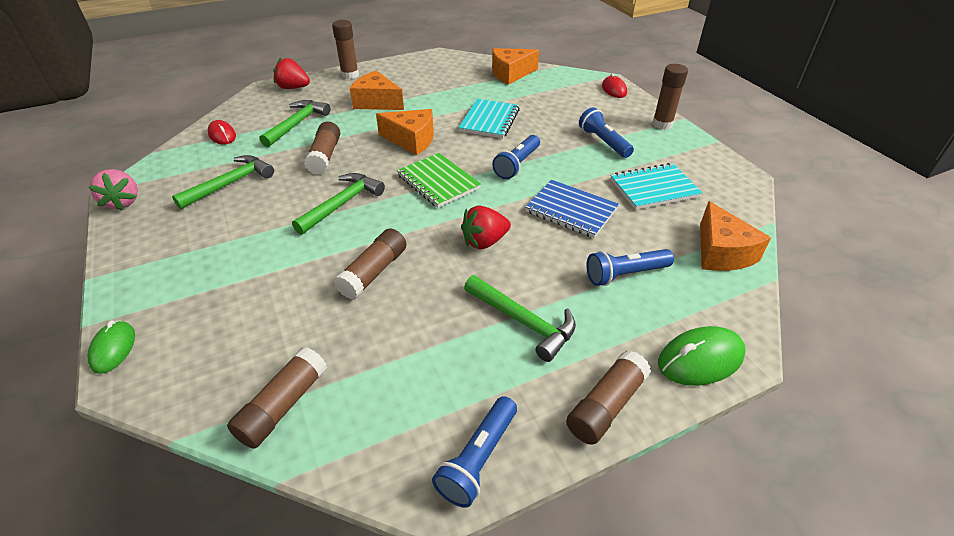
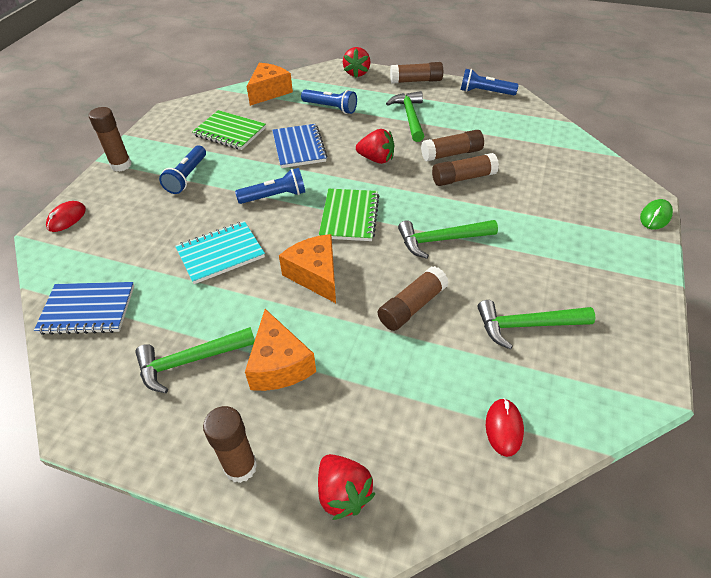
camera: 135 degrees left, 5 degrees up
(123, 202) = (649, 367): pink strawberry -> none
(283, 406) = (559, 143): brown glue stick -> brown glue stick (451, 154)
(297, 124) = (401, 386): green hammer -> green hammer (190, 361)
(478, 459) = (485, 92): blue flashlight -> blue flashlight turned 150 degrees counterclockwise
(511, 74) = (87, 310): orange cheese -> blue notebook
(654, 188) = (230, 132): turquoise notebook -> green notebook
(700, 359) = (357, 73): green mouse -> red strawberry

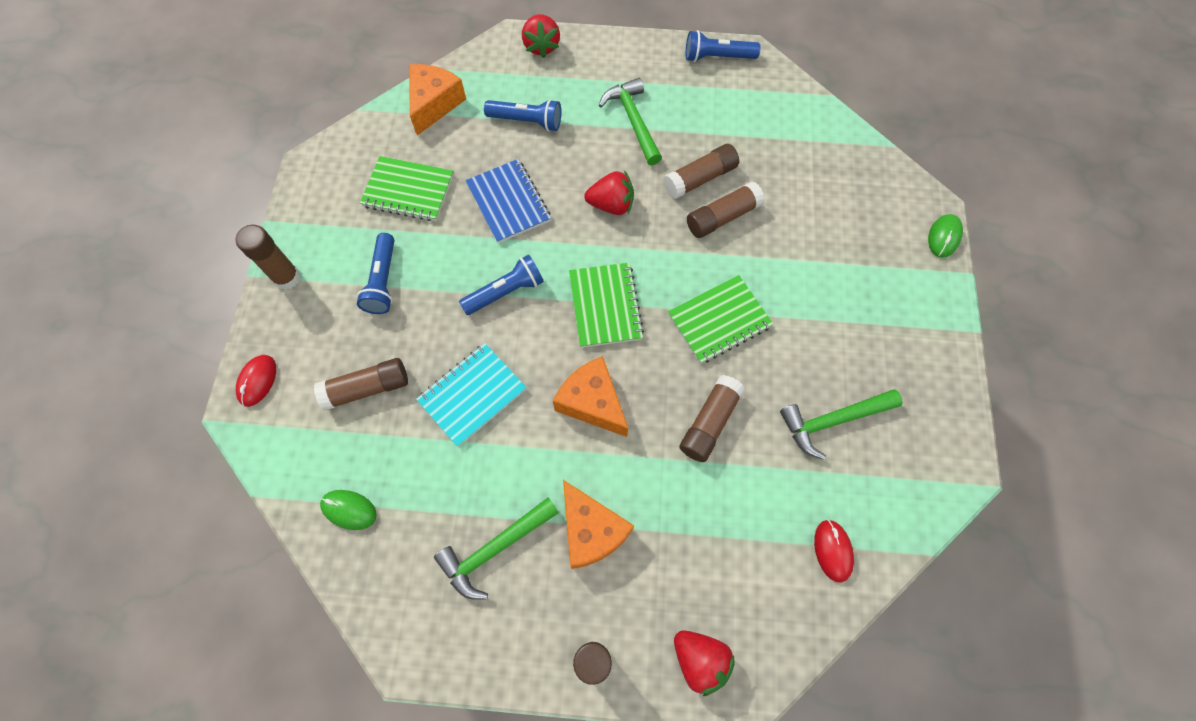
camera: 15 degrees left, 20 degrees up
(87, 310) = (349, 510): blue notebook -> green mouse
(416, 81) = (624, 49): brown glue stick -> brown glue stick (367, 388)
(441, 240) = (719, 321): green hammer -> green notebook

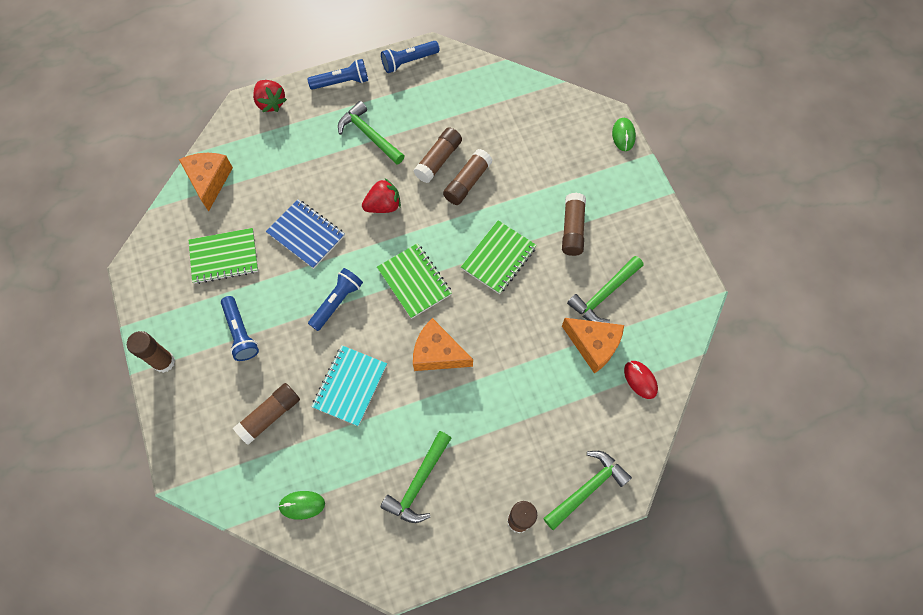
camera: 25 degrees left, 0 degrees up
(257, 381) = (183, 447): red mouse -> none
(526, 121) = (289, 167): blue flashlight -> blue flashlight (341, 82)
(591, 530) = (478, 440): orange cheese -> orange cheese (593, 345)
(700, 659) = (587, 488): red strawberry -> green hammer
(709, 422) = (524, 331): brown glue stick -> brown glue stick (572, 229)

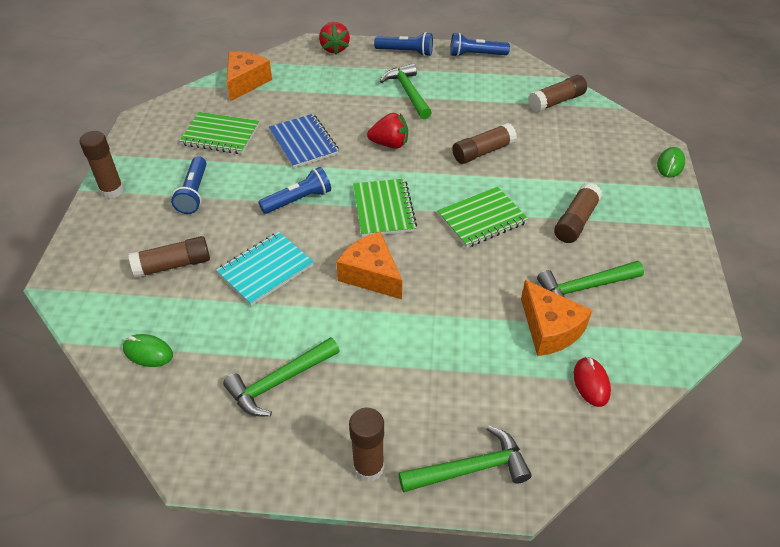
camera: 25 degrees right, 20 degrees down
(438, 160) = (463, 127): brown glue stick -> brown glue stick (556, 101)

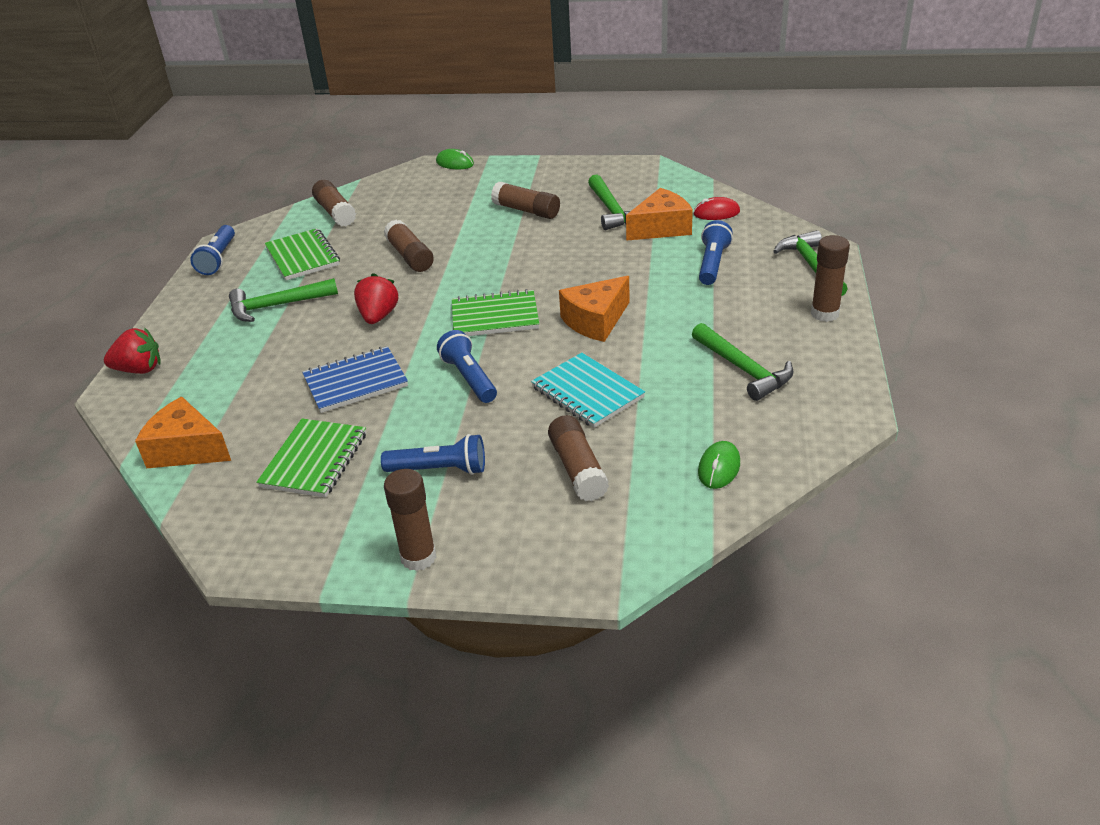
camera: 85 degrees left, 10 degrees down
(406, 52) = (183, 309): blue flashlight -> blue flashlight (712, 264)
(482, 219) = (518, 258): green notebook -> green notebook (303, 257)

